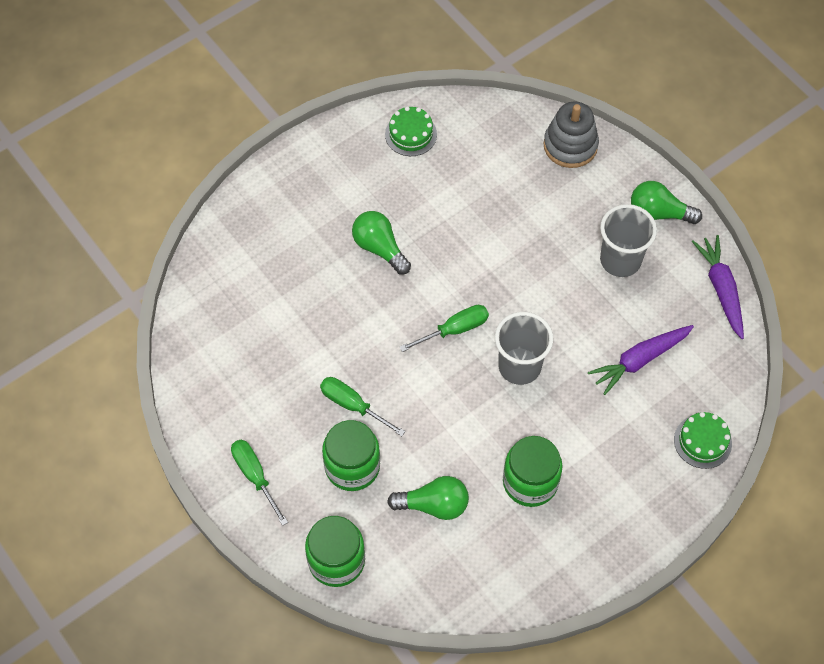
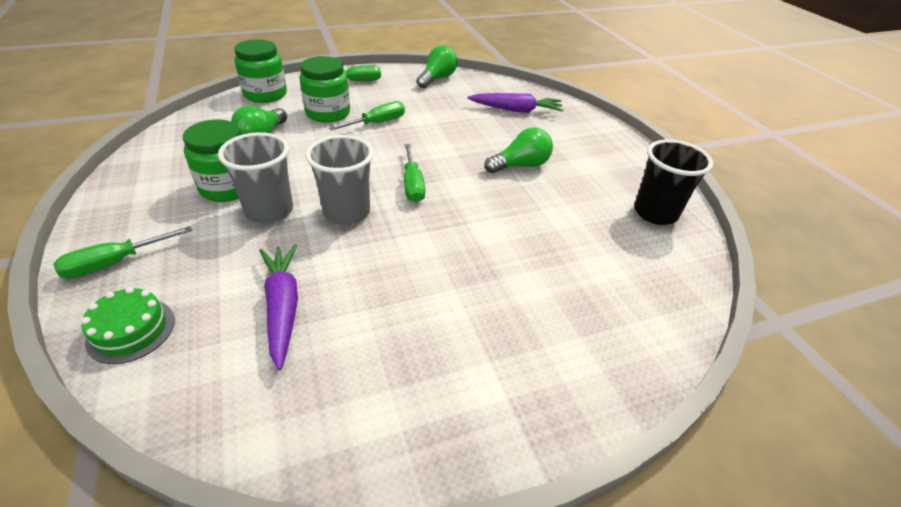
camera: 105 degrees right, 20 degrees down
(411, 134) = (655, 213): green cake -> black cup
(570, 145) = (633, 344): grey stacking toy -> none
(620, 260) = (431, 337): grey cup -> grey cup (269, 211)
(656, 501) = (115, 263): none -> green screwdriver
(658, 213) = (492, 413): green light bulb -> green light bulb (437, 79)
(721, 289) = (321, 449): purple carrot -> purple carrot (516, 110)

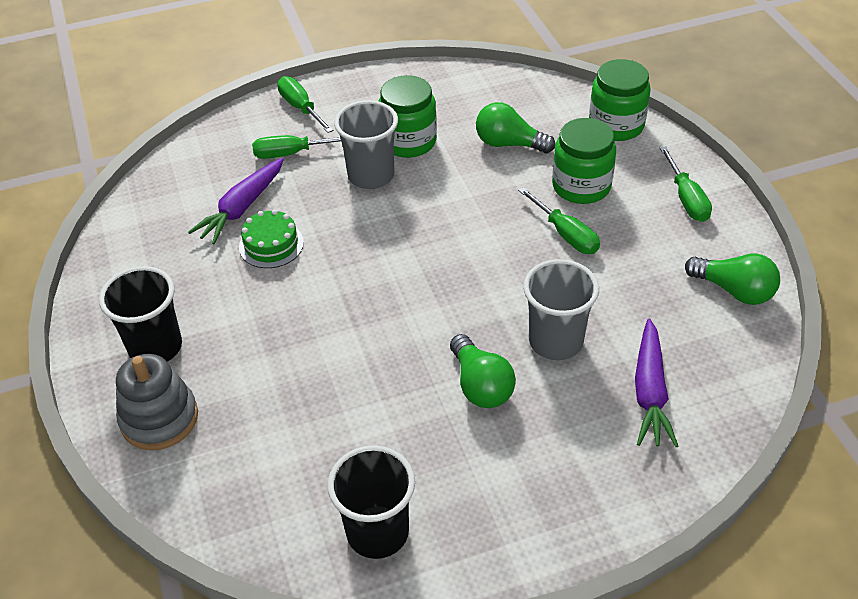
camera: 95 degrees right, 5 degrees up
(131, 330) = (229, 137): green cake -> green cake (271, 244)
(282, 307) = (242, 208): purple carrot -> purple carrot turned 135 degrees clockwise
(347, 212) = (370, 229): grey cup -> grey cup (555, 341)
(412, 184) = (425, 277): green screwdriver -> green screwdriver (292, 153)
(499, 369) = (155, 347): none -> black cup
(593, 353) = (159, 418): none -> grey stacking toy

